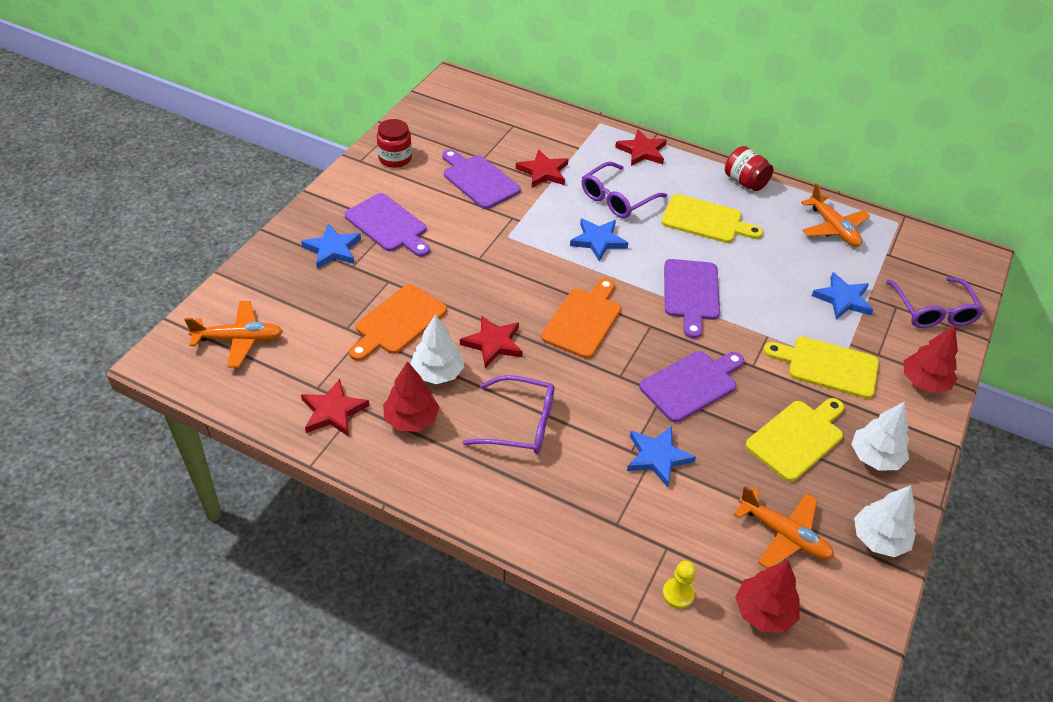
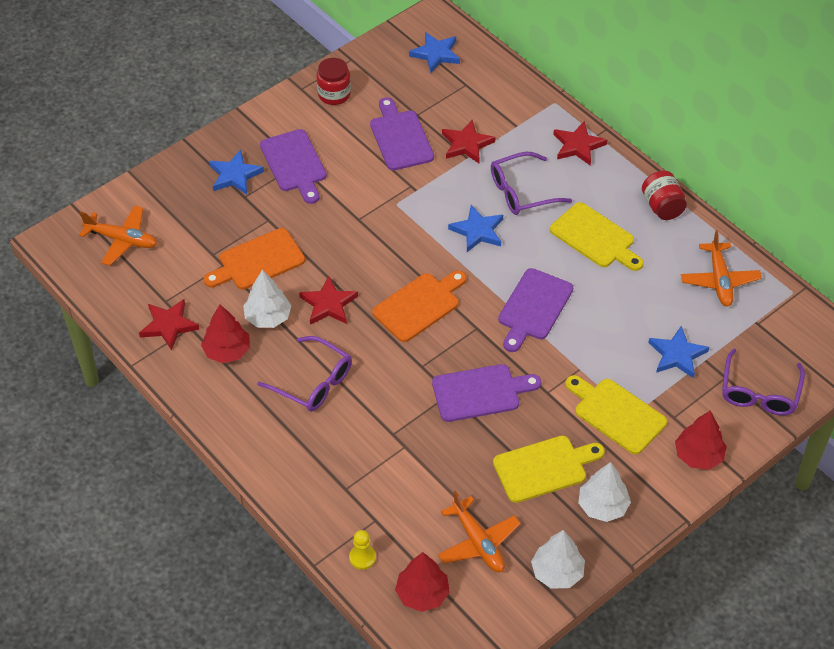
camera: 25 degrees right, 5 degrees up
(657, 457) = (412, 446): blue star -> blue star (436, 54)

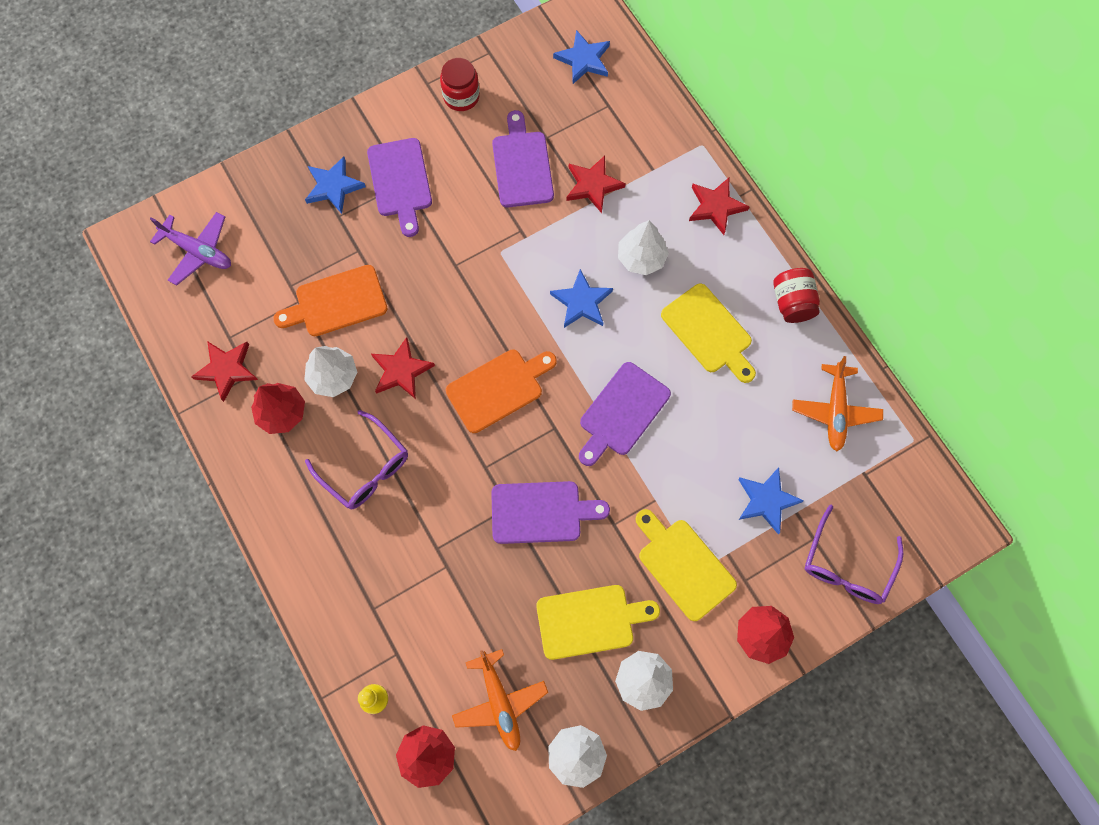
camera: 10 degrees right, 20 degrees up
(122, 240) = (198, 251): orange plane -> purple plane
(522, 191) = (641, 258): purple glasses -> white tree

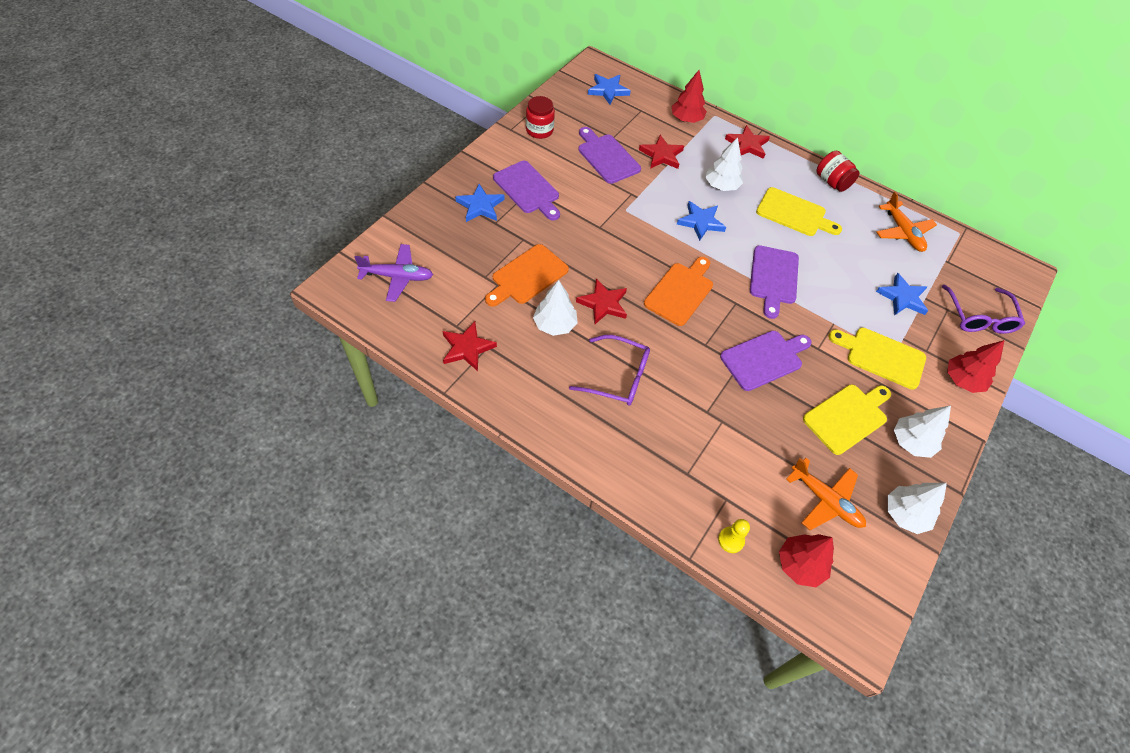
camera: 30 degrees left, 15 degrees down
(282, 413) = (529, 362): red tree -> red tree (686, 119)

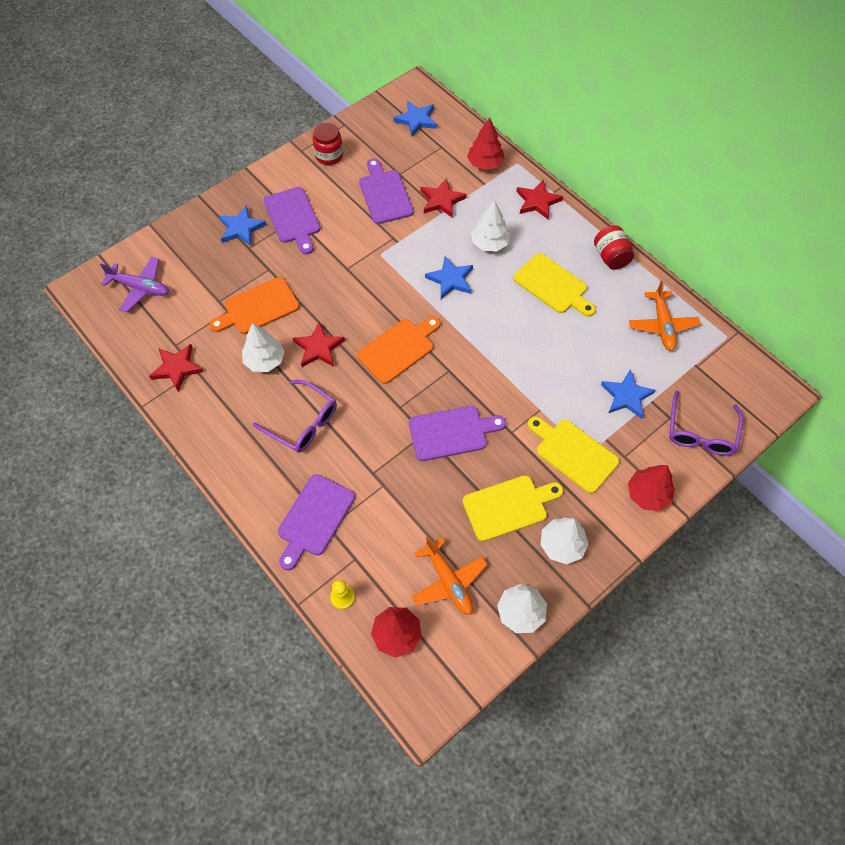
camera: 20 degrees right, 5 degrees up
(773, 278) = (499, 351): purple cutting board -> purple cutting board (314, 518)

